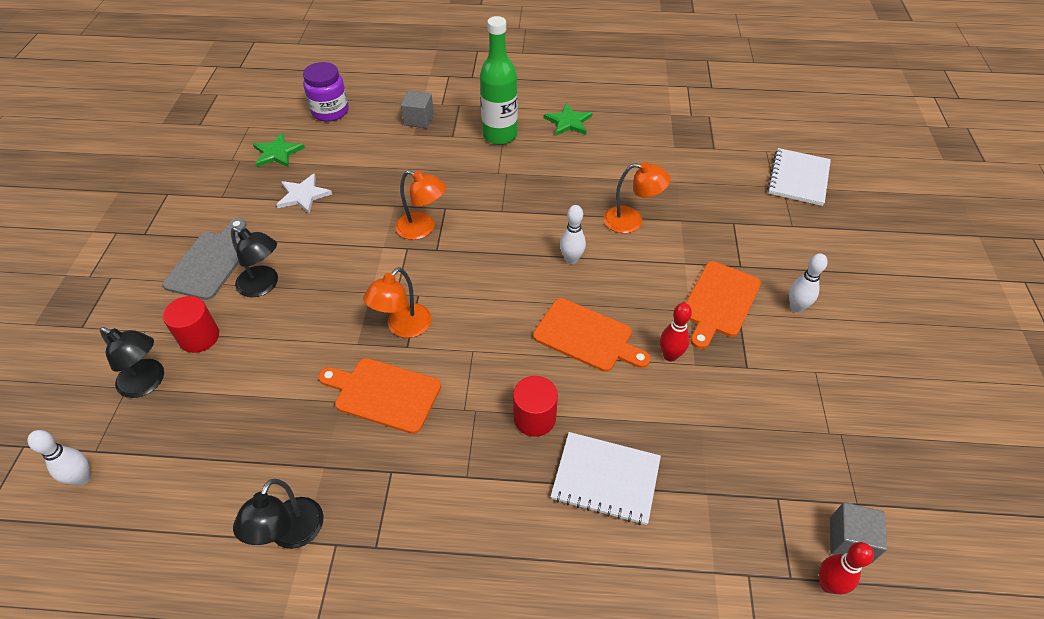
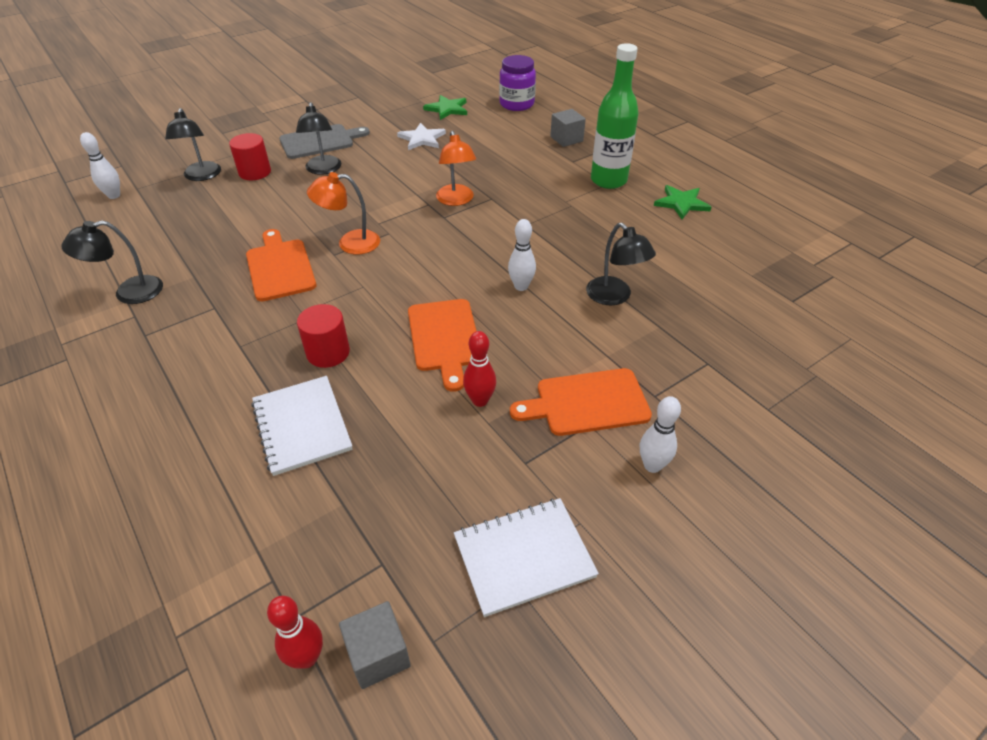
camera: 50 degrees right, 5 degrees down
(631, 221) = (614, 297): orange lamp -> black lamp
(798, 178) = (848, 381): white notebook -> white notebook (524, 557)

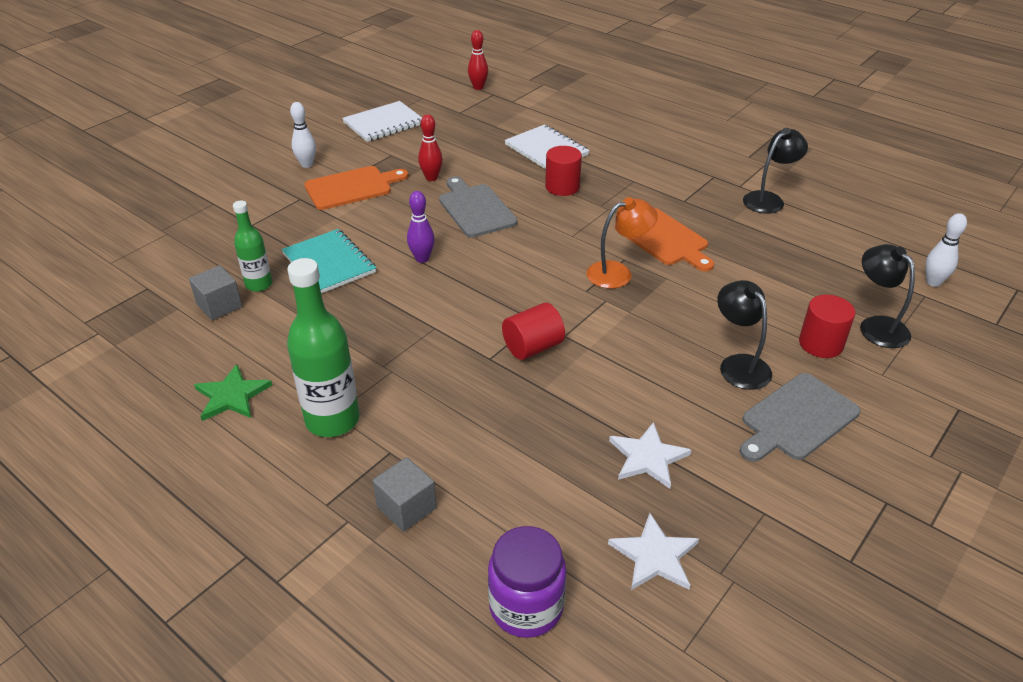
camera: 165 degrees right, 5 degrees down
(378, 654) = (446, 92): grey cube -> grey cube (219, 306)
(444, 338) = (475, 209): orange cutting board -> grey cutting board
(447, 109) = (655, 556): green star -> white star
(456, 200) = (532, 347): orange lamp -> red cylinder
(521, 286) = (422, 258): white bowling pin -> purple bowling pin
(614, 297) = (329, 263): black lamp -> turquoise notebook
(681, 286) = (259, 284): none -> green bottle

